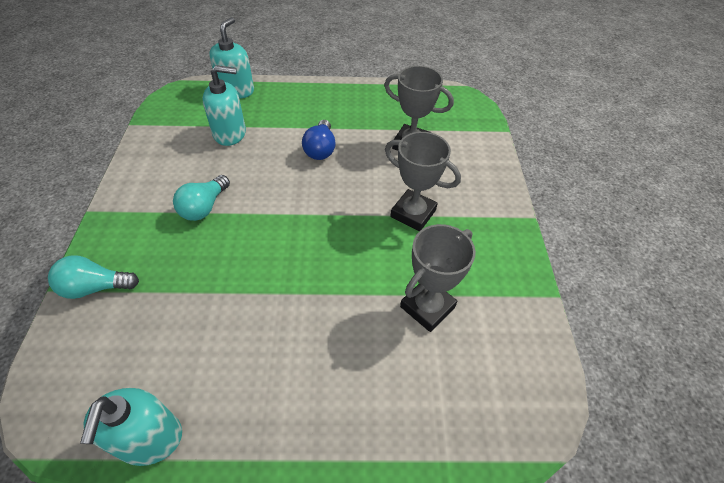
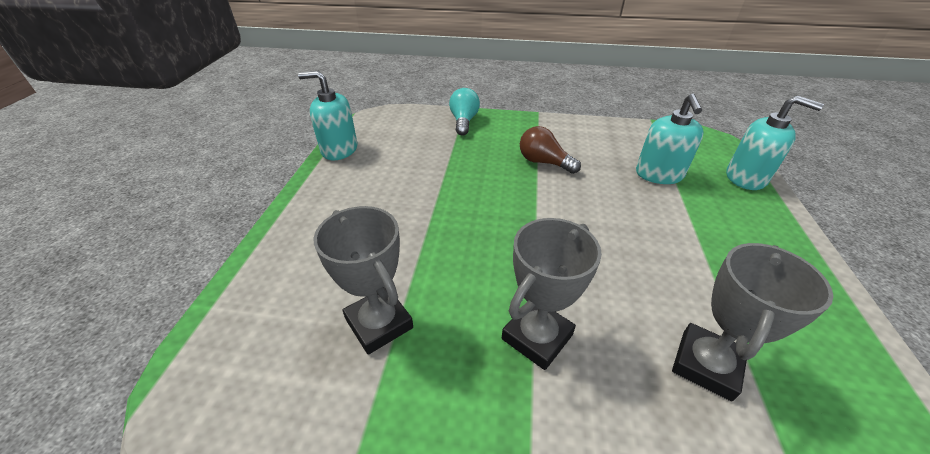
camera: 100 degrees right, 10 degrees down
(204, 207) = (544, 162): turquoise light bulb -> brown light bulb
(320, 149) = (654, 247): blue light bulb -> none

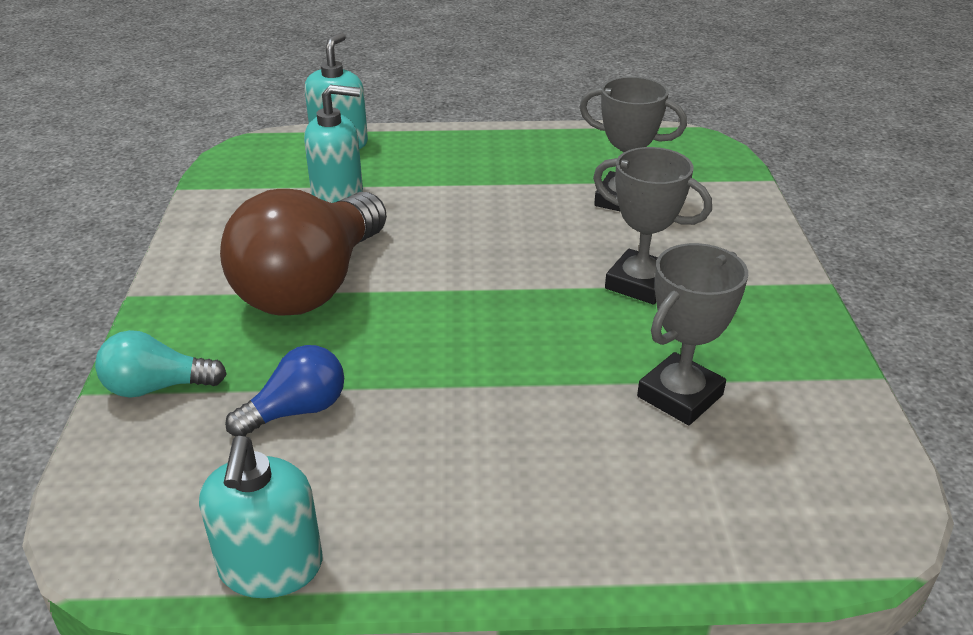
camera: 100 degrees left, 5 degrees down
(432, 156) = (296, 411): none -> blue light bulb
(544, 162) = (312, 285): brown light bulb -> brown light bulb, size x2.08

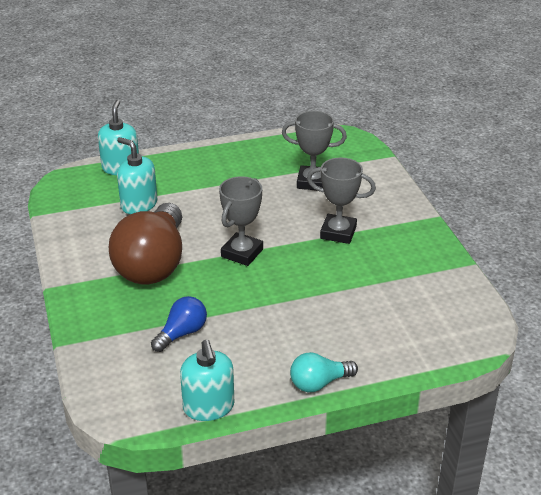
camera: 15 degrees left, 0 degrees up
(157, 387) = (97, 335): turquoise light bulb -> turquoise light bulb (319, 383)
(338, 195) = (139, 204): turquoise soap dispenser -> turquoise soap dispenser turned 120 degrees counterclockwise
(680, 396) = (377, 290): grey trophy -> grey trophy (242, 253)

